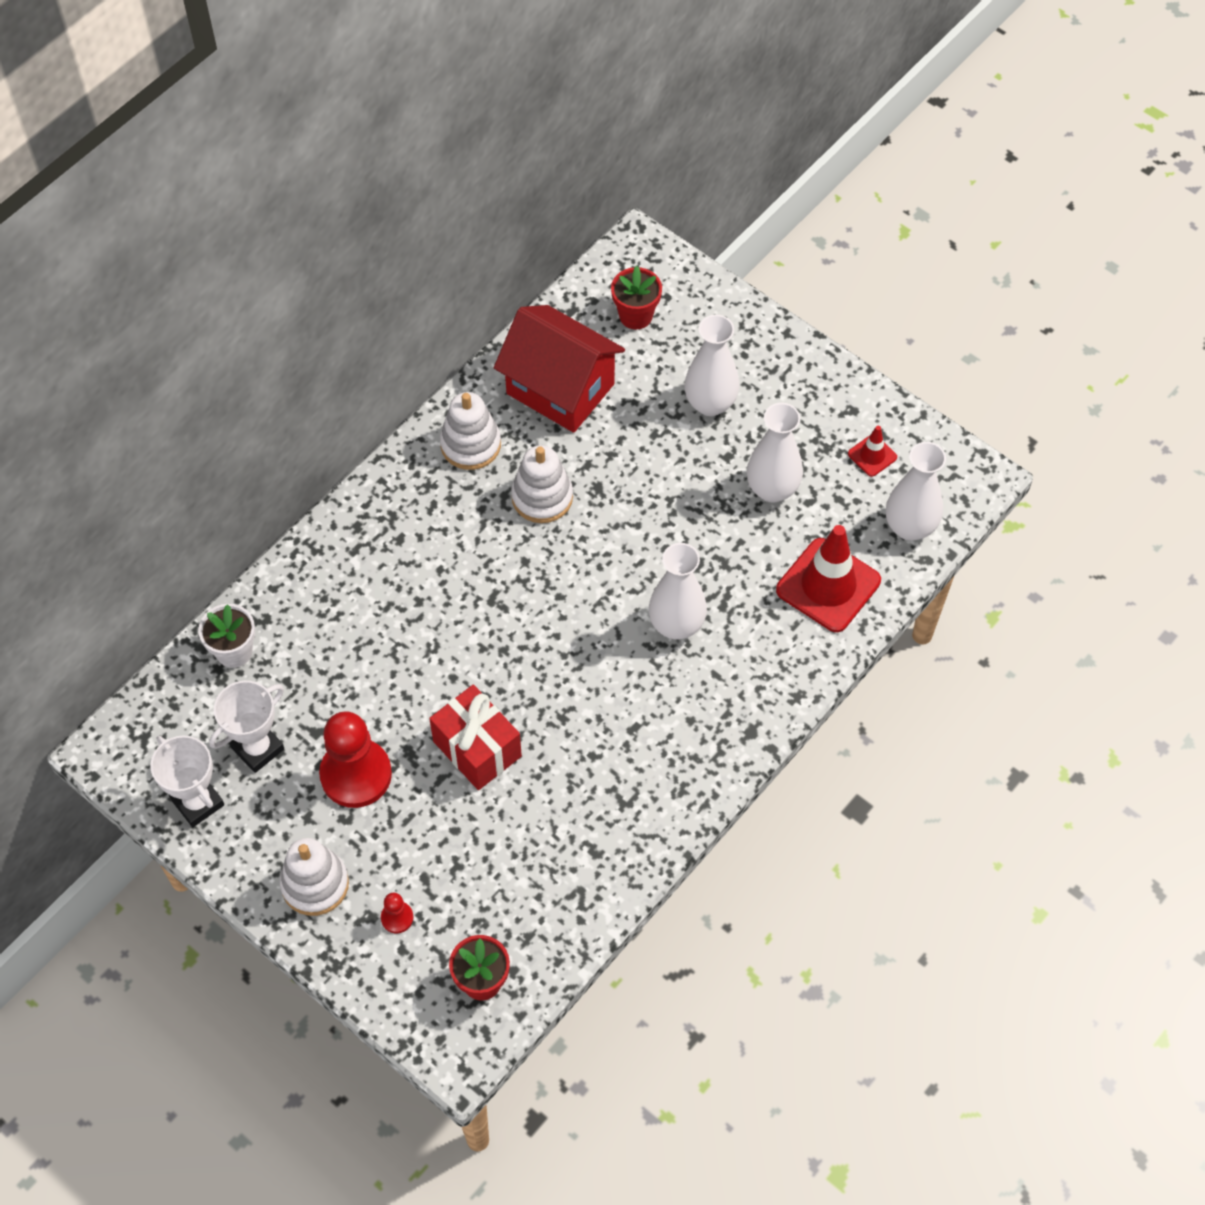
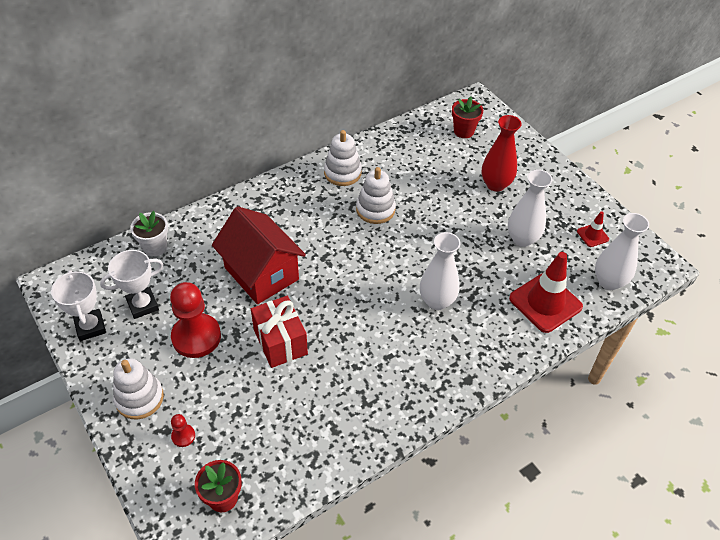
camera: 15 degrees right, 10 degrees down
(560, 389) = (406, 157): red house -> red house (261, 273)
(710, 403) = (495, 184): white vase -> red vase

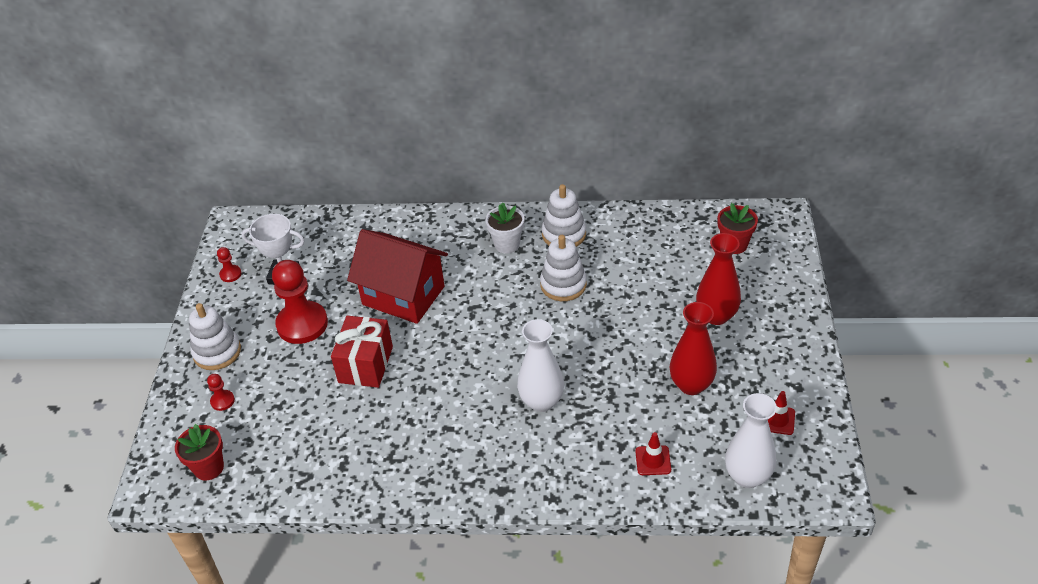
camera: 40 degrees right, 5 degrees down
(90, 327) = (230, 274): white trophy -> red pawn
(155, 247) = (336, 229): white flower pot -> white flower pot (507, 244)
(261, 273) = (403, 295): red house -> red house turned 60 degrees counterclockwise
(522, 239) = (691, 385): white vase -> red vase
(545, 302) = (653, 460): red traffic cone -> red traffic cone, size x0.48

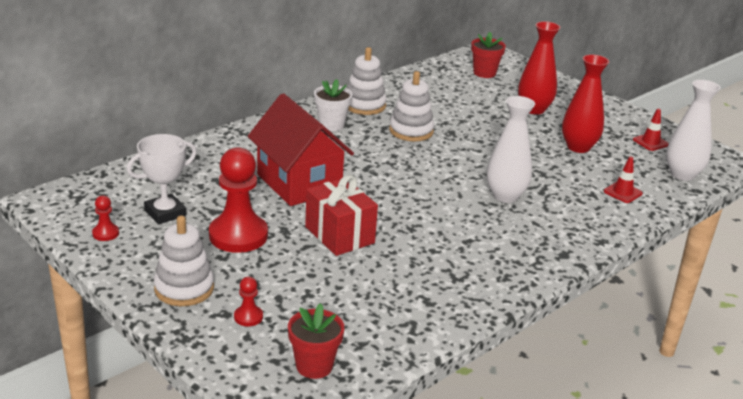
camera: 50 degrees left, 15 degrees down
(403, 295) = (299, 183): red house -> red house turned 75 degrees clockwise

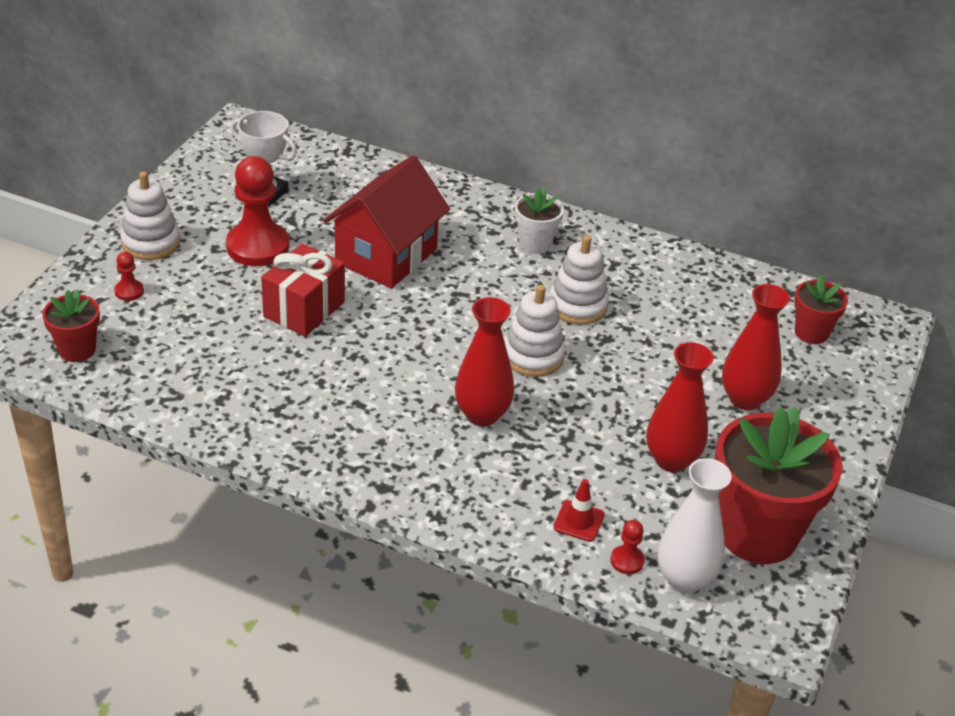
camera: 65 degrees right, 10 degrees up
(105, 233) = (209, 173): red pawn -> red pawn (627, 561)
(364, 105) = (608, 255): white stacking toy -> white stacking toy (533, 356)
(505, 196) = (482, 415): white vase -> red vase
(650, 142) = (757, 533): red traffic cone -> red flower pot

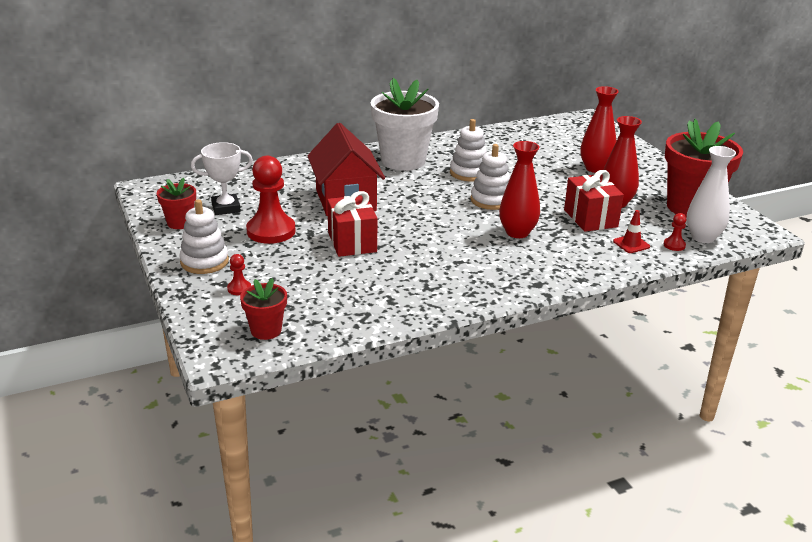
camera: 45 degrees left, 10 degrees down
(535, 243) = (403, 161): white flower pot -> white flower pot, size x2.01
(599, 457) = (590, 218): none -> red gift
(811, 333) = (570, 135): red flower pot -> red flower pot (180, 223)

